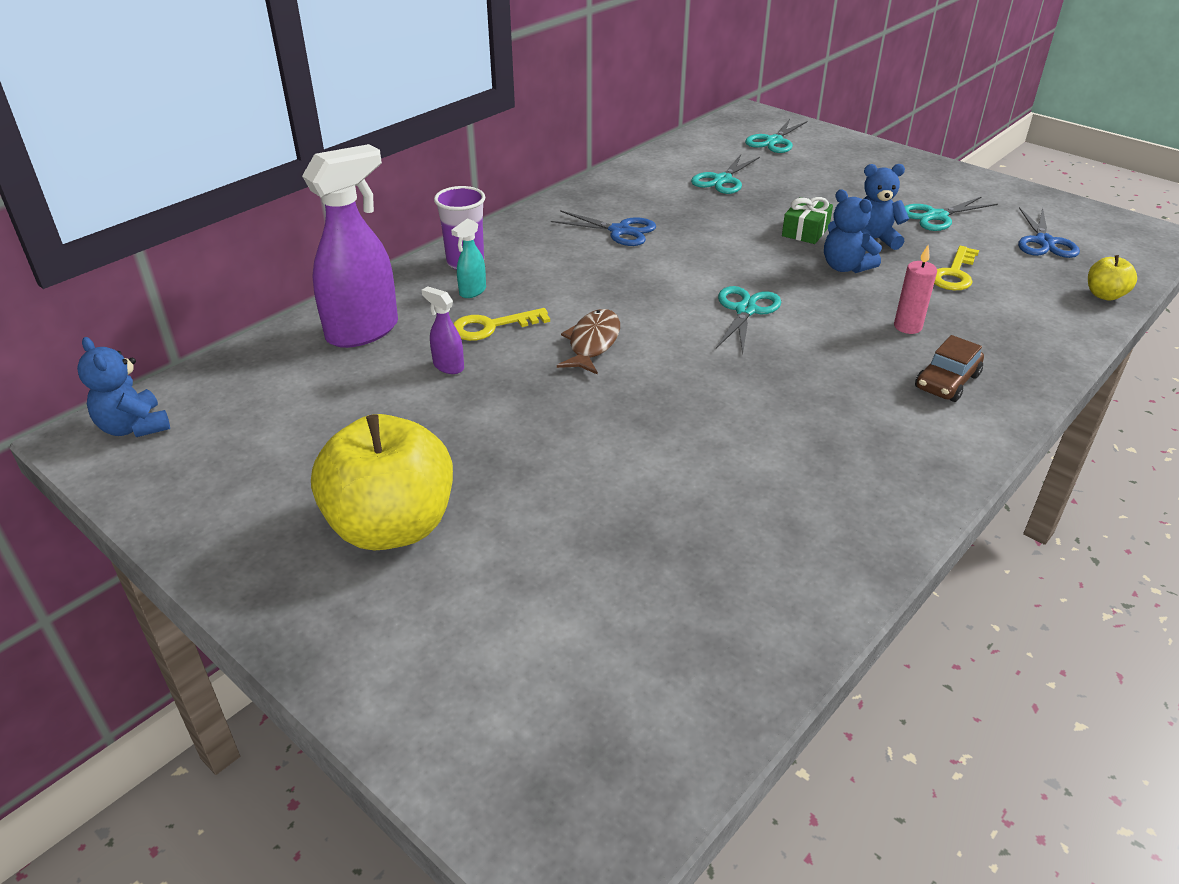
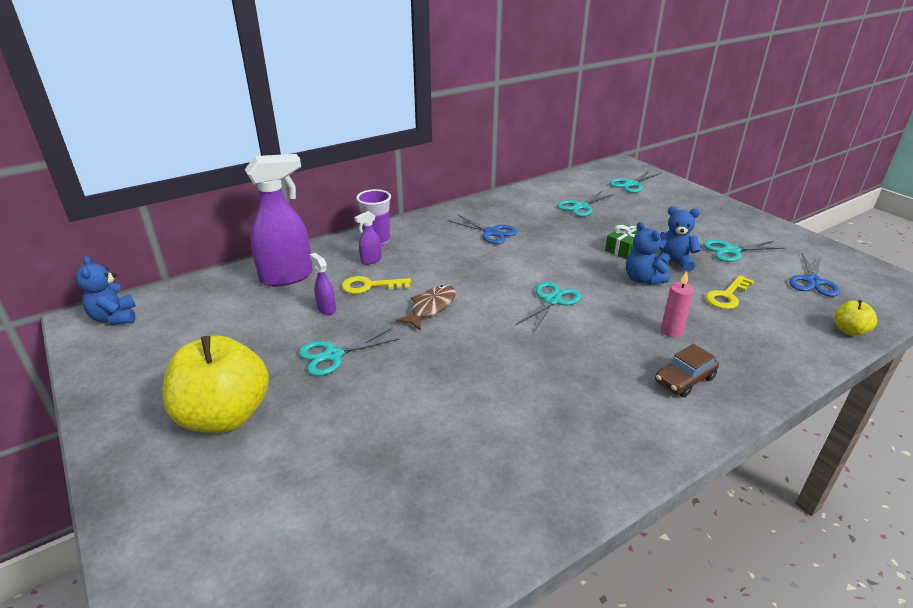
camera: 15 degrees right, 5 degrees down
(472, 291) = (370, 260): turquoise spray bottle -> purple spray bottle
(494, 425) = (333, 355): none -> turquoise scissors

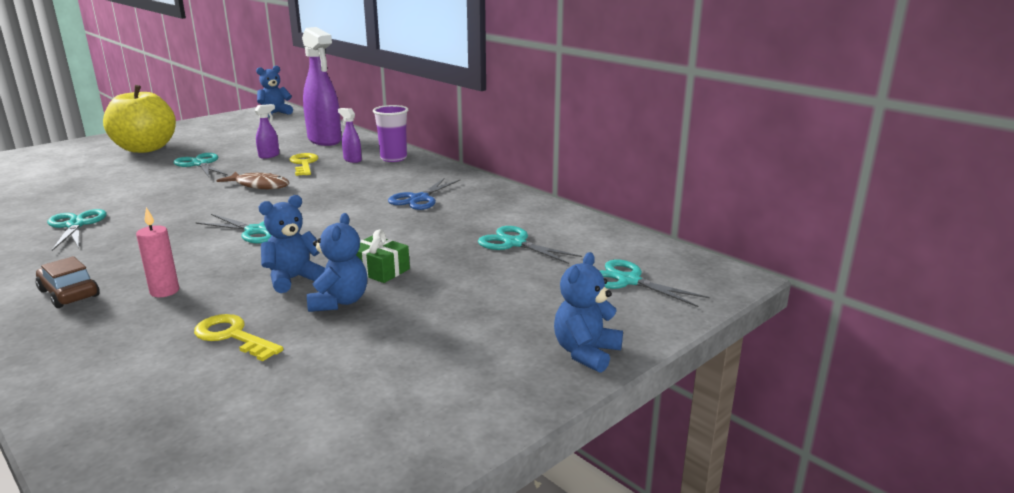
camera: 80 degrees right, 10 degrees down
(710, 202) = (586, 353): none -> blue teddy bear
(731, 251) = (376, 354): turquoise scissors -> turquoise scissors (75, 225)
(813, 281) = (255, 428): blue scissors -> none
(849, 330) = (89, 437): yellow apple -> none

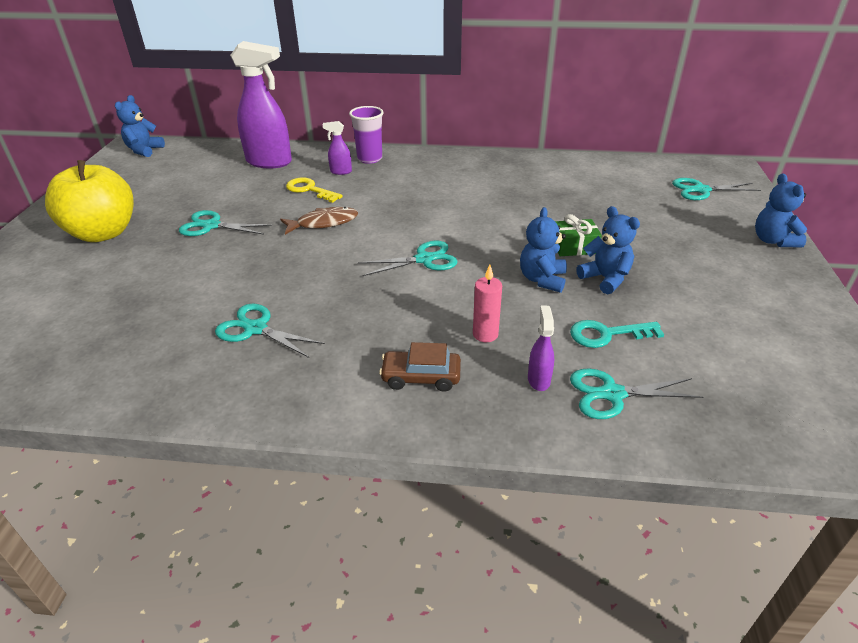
camera: 40 degrees left, 15 degrees up
(232, 336) = (607, 334): yellow key -> turquoise key
(269, 156) = (257, 194): purple spray bottle -> purple spray bottle (538, 379)
(419, 199) = (471, 185): blue scissors -> none
(514, 243) = (600, 192): turquoise scissors -> turquoise scissors (612, 394)

